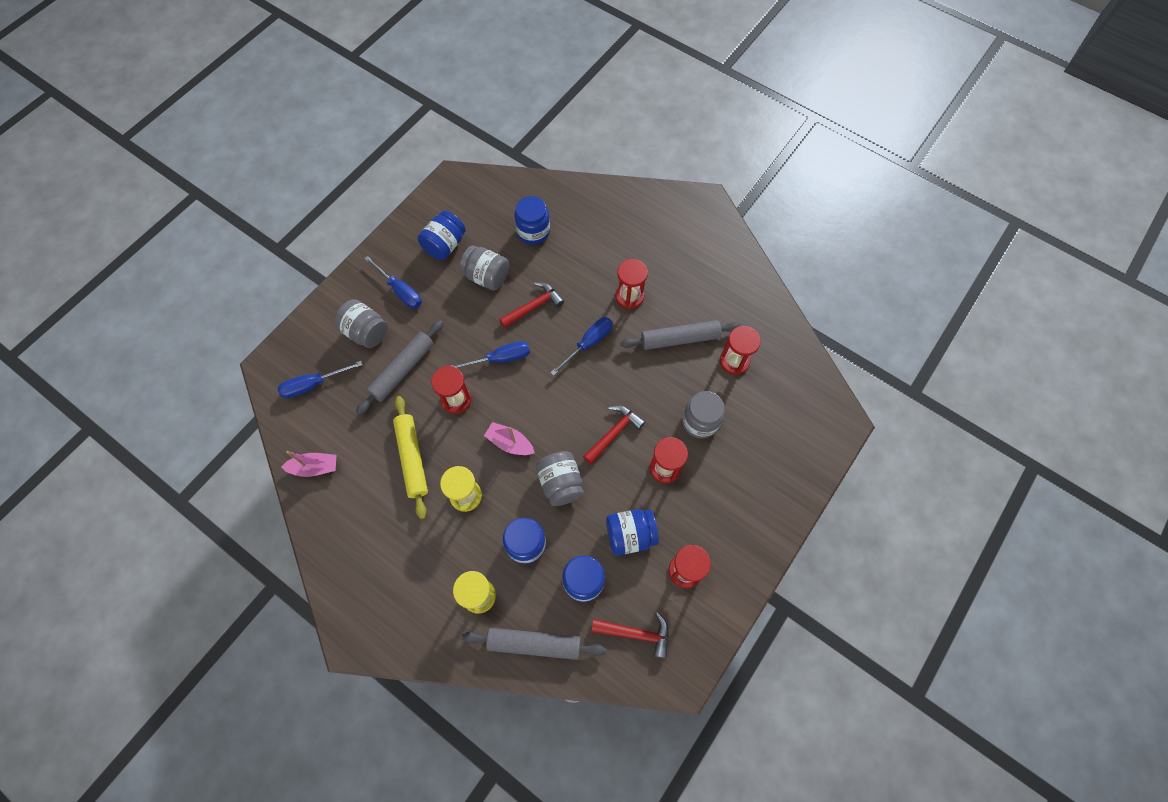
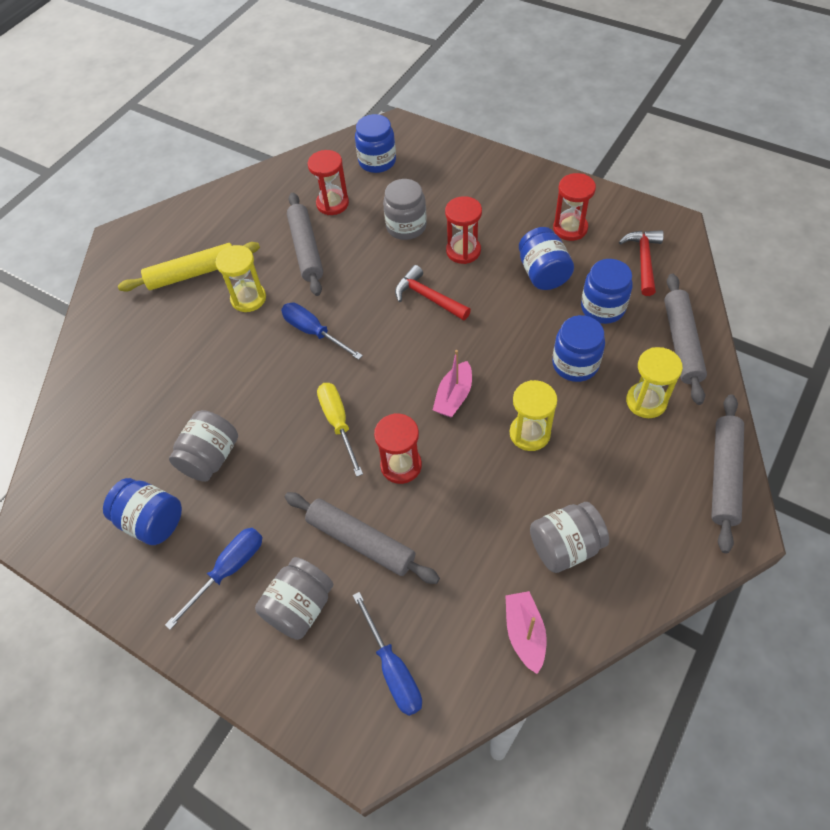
camera: 90 degrees left, 10 degrees down
(399, 642) = (724, 475): none -> grey rolling pin
(412, 458) = (490, 504): yellow rolling pin -> yellow rolling pin (193, 274)
(500, 359) = (338, 423): blue screwdriver -> yellow screwdriver
(533, 231) = (141, 411): blue jar -> blue jar (377, 161)
(534, 306) = (260, 395): red hammer -> none
(560, 483) = (496, 340): grey jar -> grey jar (565, 546)
(629, 296) = (248, 298): red hourglass -> yellow hourglass

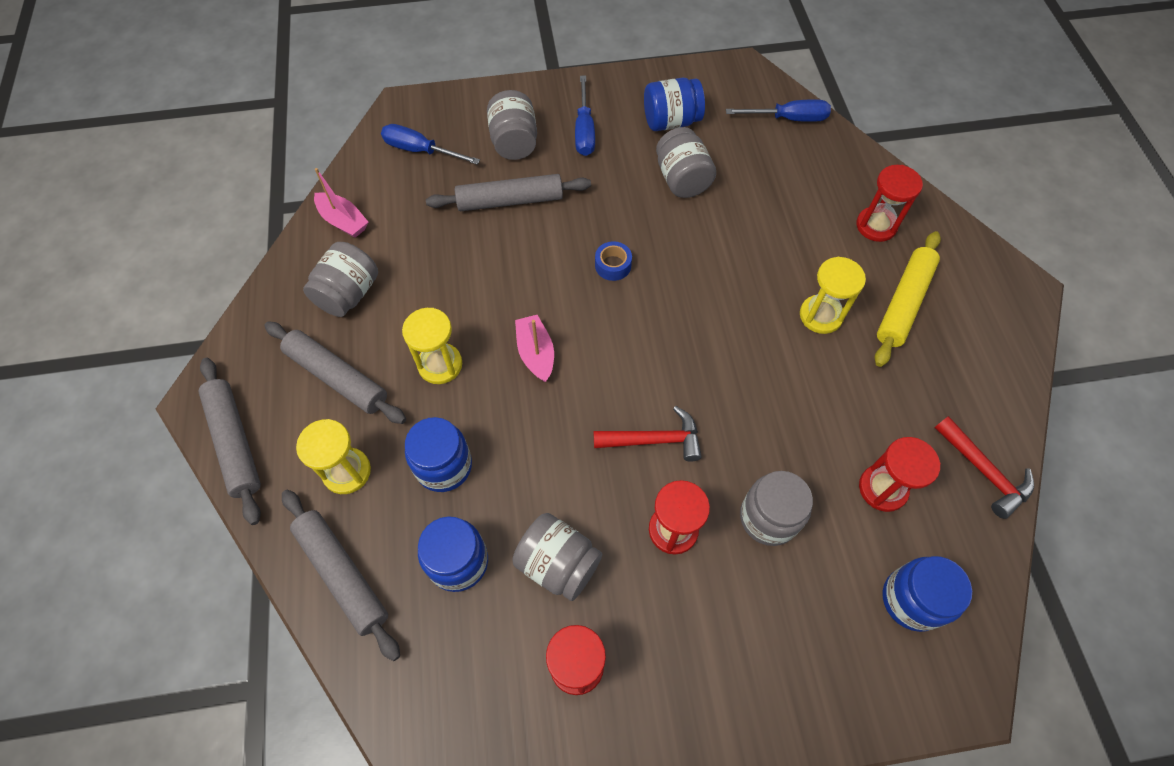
camera: 135 degrees right, 5 degrees up
(306, 249) = (836, 407): grey rolling pin -> grey rolling pin (337, 377)
(314, 332) = (722, 326): blue screwdriver -> blue screwdriver (788, 119)
(338, 423) = (613, 265): yellow screwdriver -> blue tape
(401, 465) = (529, 268): red hourglass -> red hourglass (876, 226)
(543, 273) = (558, 563): blue jar -> grey jar
(643, 260) = (451, 677): red hammer -> red hammer (984, 472)

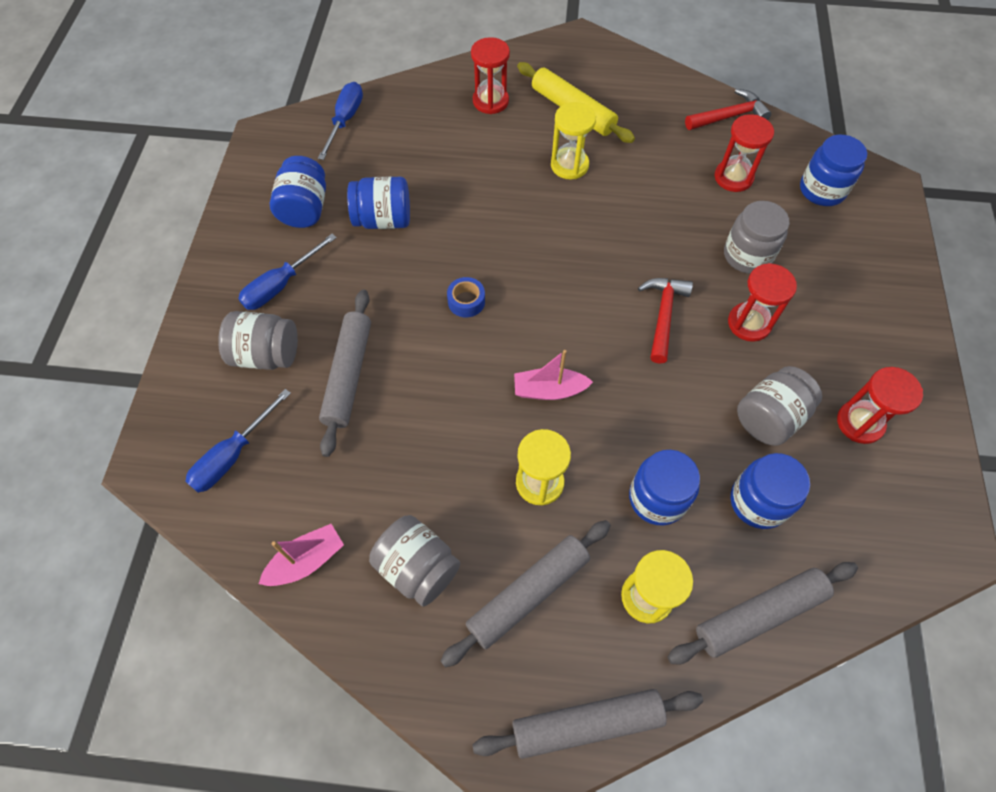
camera: 75 degrees left, 0 degrees up
(584, 130) = (281, 285): blue screwdriver -> blue screwdriver turned 120 degrees clockwise
(682, 179) = (383, 220): grey jar -> blue jar

